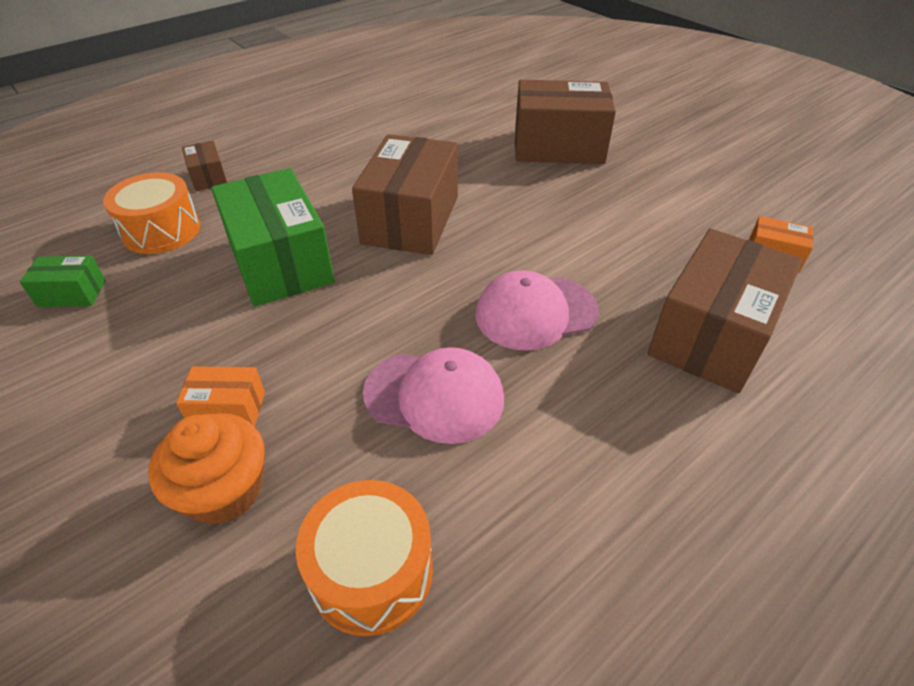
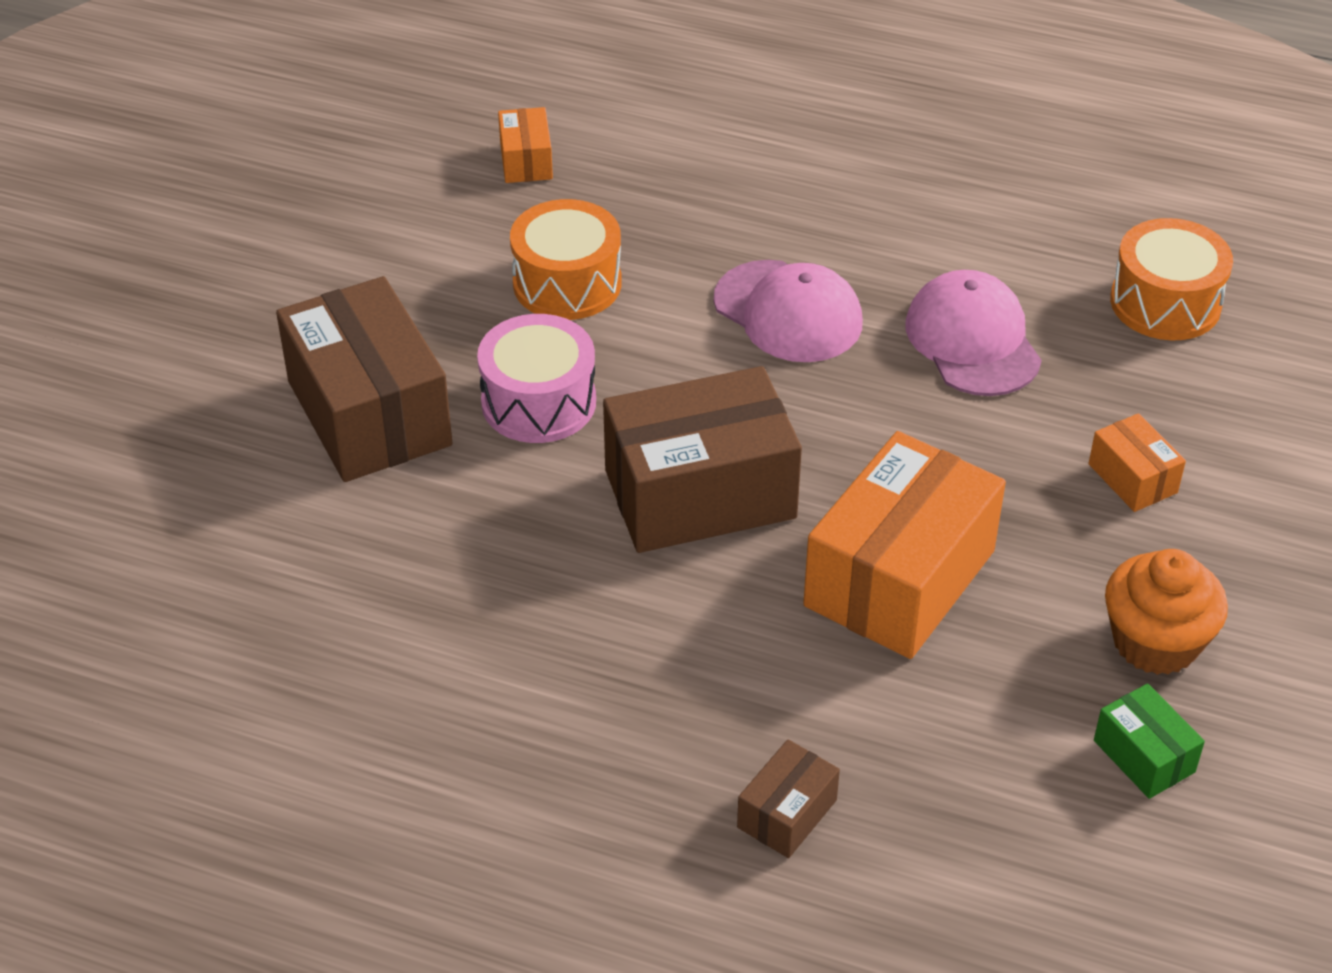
camera: 120 degrees left, 0 degrees up
(161, 230) = (956, 764): orange drum -> orange drum (567, 283)
(224, 490) = (1201, 425): orange cupcake -> orange cupcake (1155, 642)
(280, 262) = (899, 578): green box -> orange box
(527, 193) = (538, 402): none -> pink drum
(711, 335) = (713, 182): brown box -> none

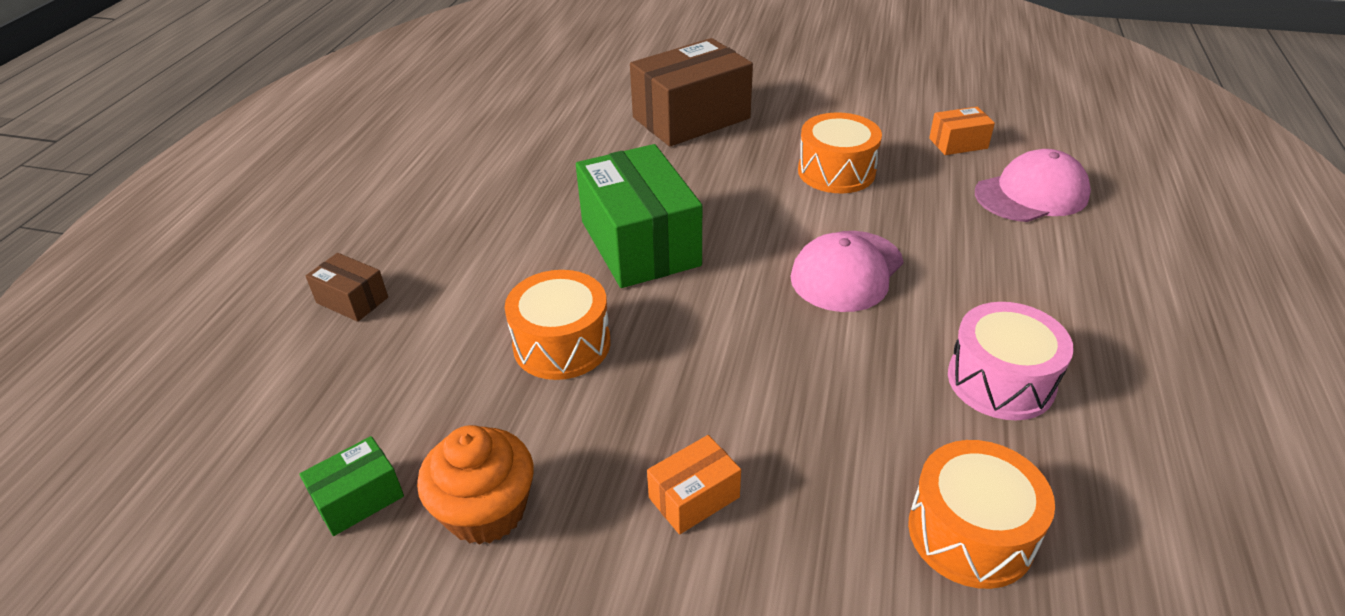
camera: 85 degrees right, 5 degrees down
(538, 402) = (715, 172): pink drum -> pink drum (1000, 381)
(700, 494) = (640, 243): brown box -> green box
(899, 578) = (562, 344): orange box -> orange drum
(972, 340) = (852, 380): pink cap -> pink cap (1031, 194)

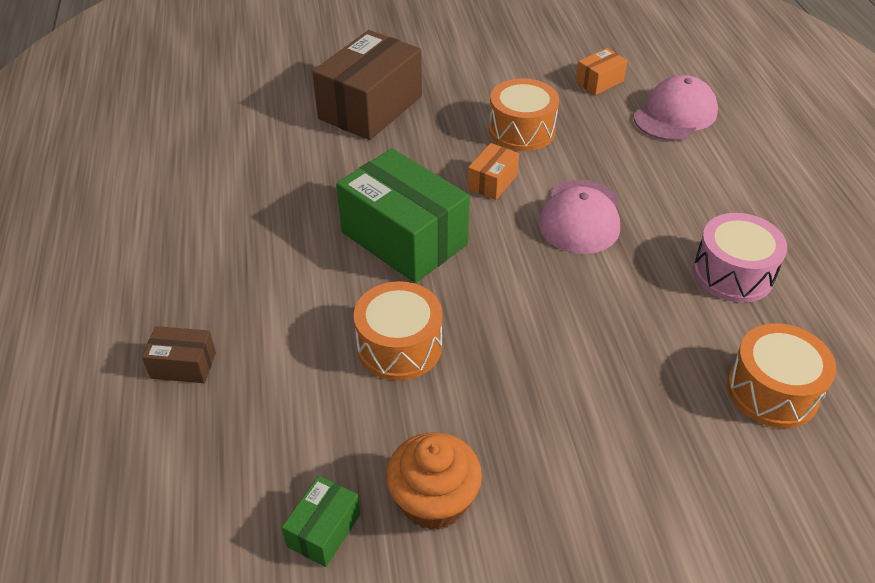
camera: 25 degrees left, 5 degrees up
(694, 497) = (580, 433): orange box -> orange box (492, 182)

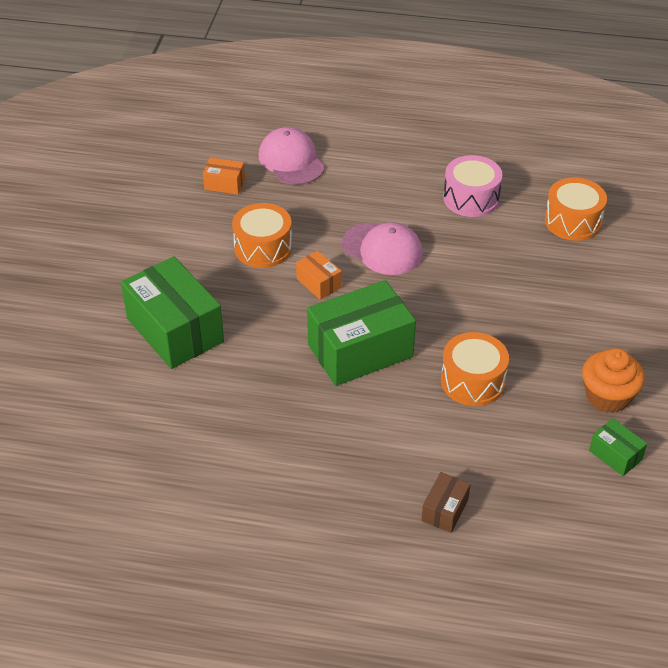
camera: 70 degrees left, 0 degrees up
(370, 107) = (175, 330): brown box -> green box
(599, 82) = (224, 184): orange box -> orange box turned 60 degrees counterclockwise

